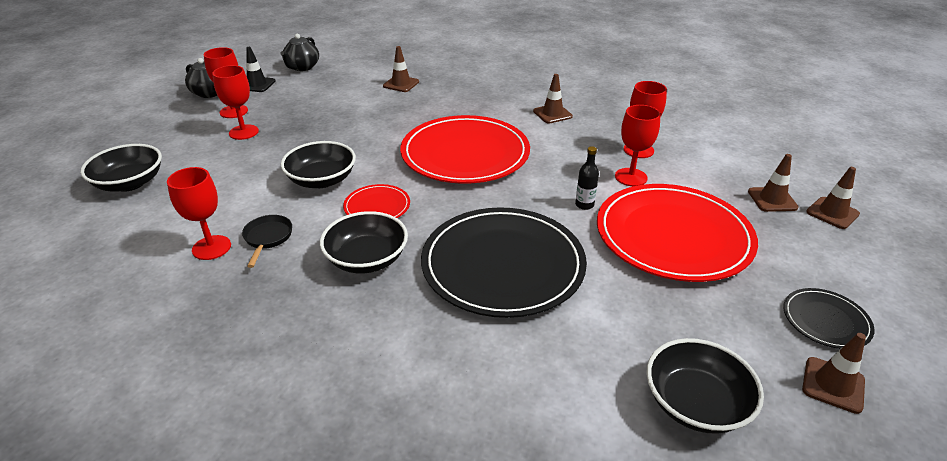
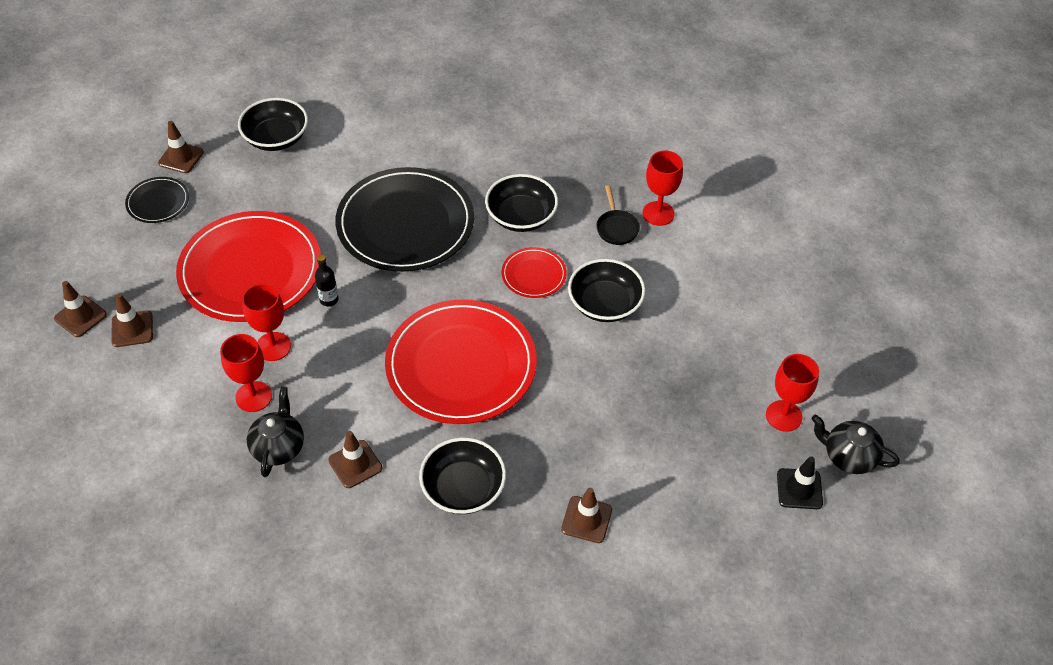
camera: 170 degrees right, 15 degrees up
(130, 183) = (797, 277): black bowl -> black bowl (463, 488)
(243, 132) = (740, 374): red goblet -> none
(302, 67) = (764, 553): black teapot -> black teapot (278, 447)

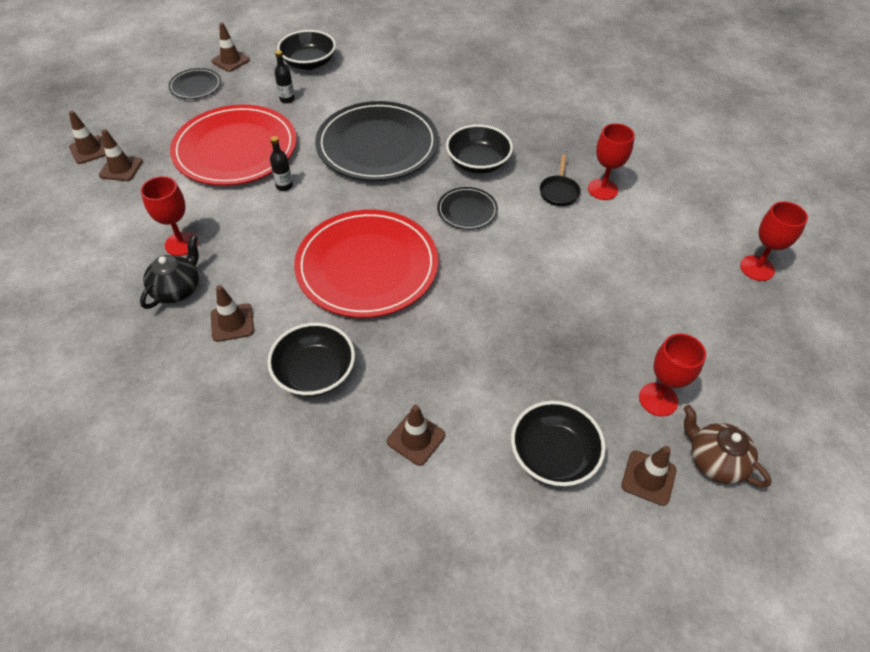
camera: 20 degrees right, 0 degrees up
(273, 346) = (220, 210): red goblet -> red goblet (757, 268)
(276, 192) = (287, 99): none -> black bottle
(533, 275) = (467, 210): red plate -> black plate
(605, 304) = (520, 250): black bowl -> black bowl (553, 455)
(799, 489) = (648, 478): black traffic cone -> brown traffic cone
(848, 456) = (714, 461): black teapot -> brown teapot

